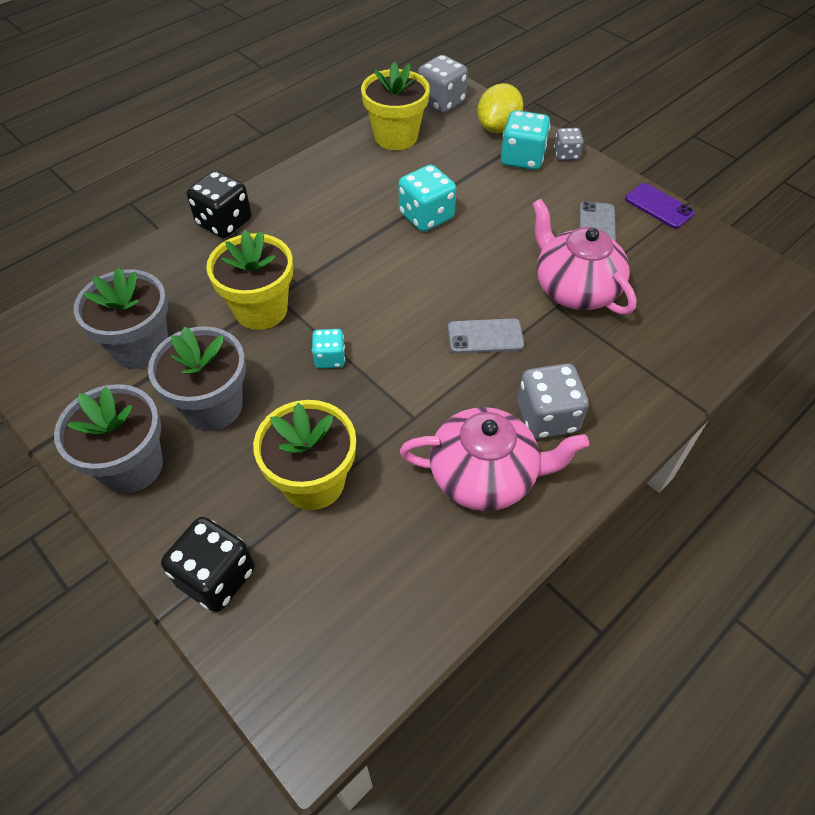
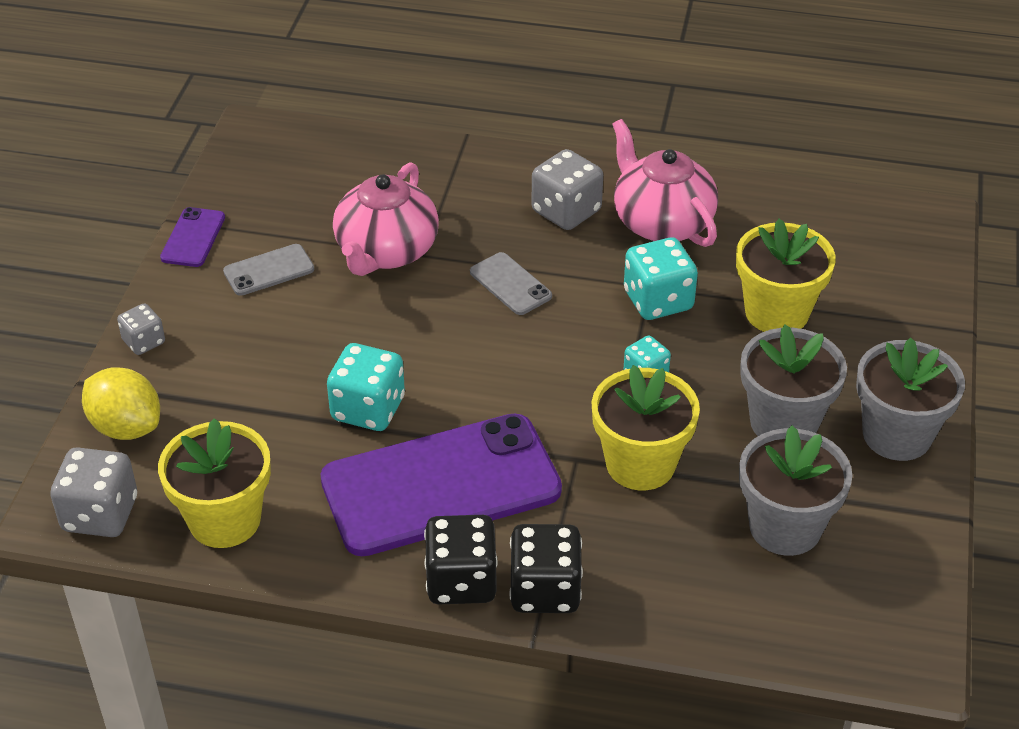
camera: 125 degrees left, 10 degrees down
(216, 577) = (909, 320): black dice -> black dice (461, 581)
(337, 218) = (441, 485): none -> purple phone
(498, 128) = (126, 427): yellow lemon -> yellow lemon turned 45 degrees clockwise
(522, 158) = (182, 376): turquoise dice -> turquoise dice (658, 301)

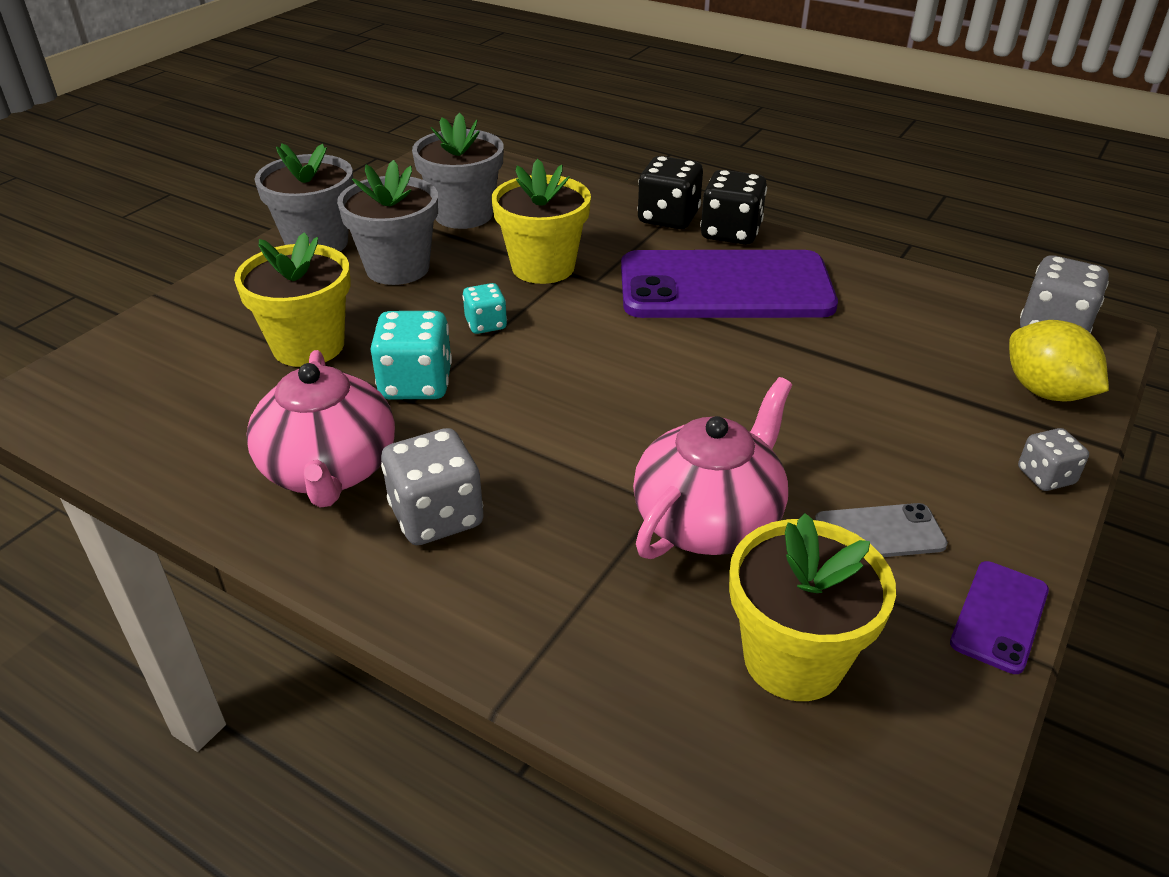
camera: 160 degrees left, 5 degrees down
(225, 520) = (929, 302): yellow flower pot -> yellow flower pot (793, 659)
(368, 409) = (778, 354): turquoise dice -> none
(510, 284) = (568, 439): grey phone -> none

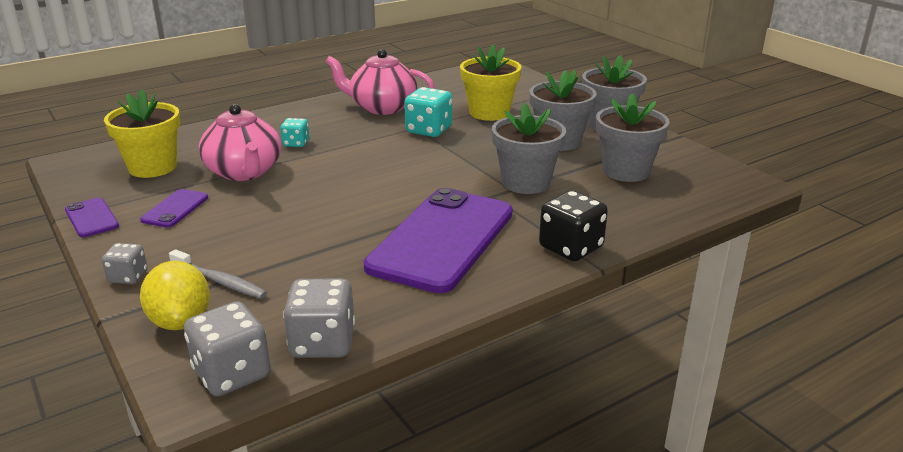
camera: 115 degrees right, 10 degrees down
(437, 516) = (326, 121): grey dice -> grey dice (322, 343)
(486, 324) = (469, 154): turquoise dice -> turquoise dice (296, 143)
(543, 267) = (526, 182): yellow flower pot -> grey flower pot
(730, 233) = (524, 268): black dice -> none
(879, 533) = (175, 209): grey phone -> purple phone
(962, 400) = (220, 281): none -> grey toothbrush
(1045, 392) = (180, 321): yellow lemon -> yellow lemon turned 75 degrees clockwise

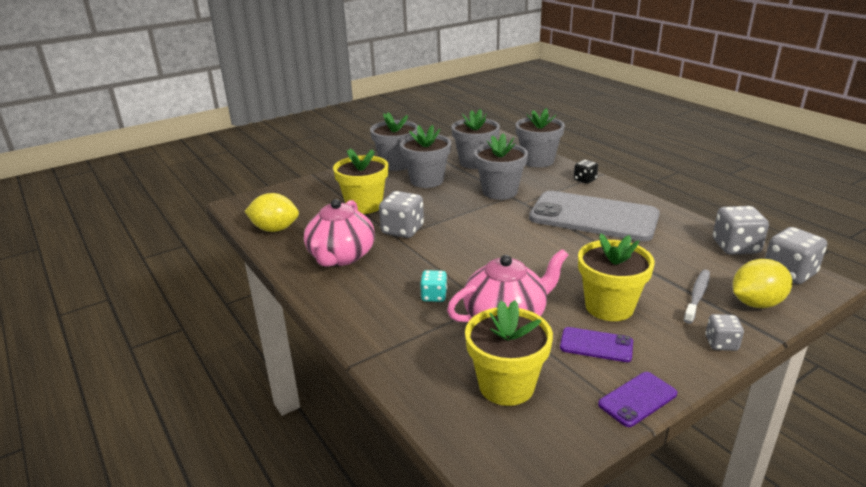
camera: 90 degrees left, 0 degrees up
(231, 223) = (609, 307): none -> yellow flower pot
(429, 130) = (402, 230): turquoise dice -> grey dice
(442, 81) = (275, 229): none -> yellow lemon
(442, 239) = (593, 217): purple phone -> grey phone
(570, 247) = (584, 180): black dice -> black dice, size x0.59
(642, 216) = (537, 161): none -> grey flower pot

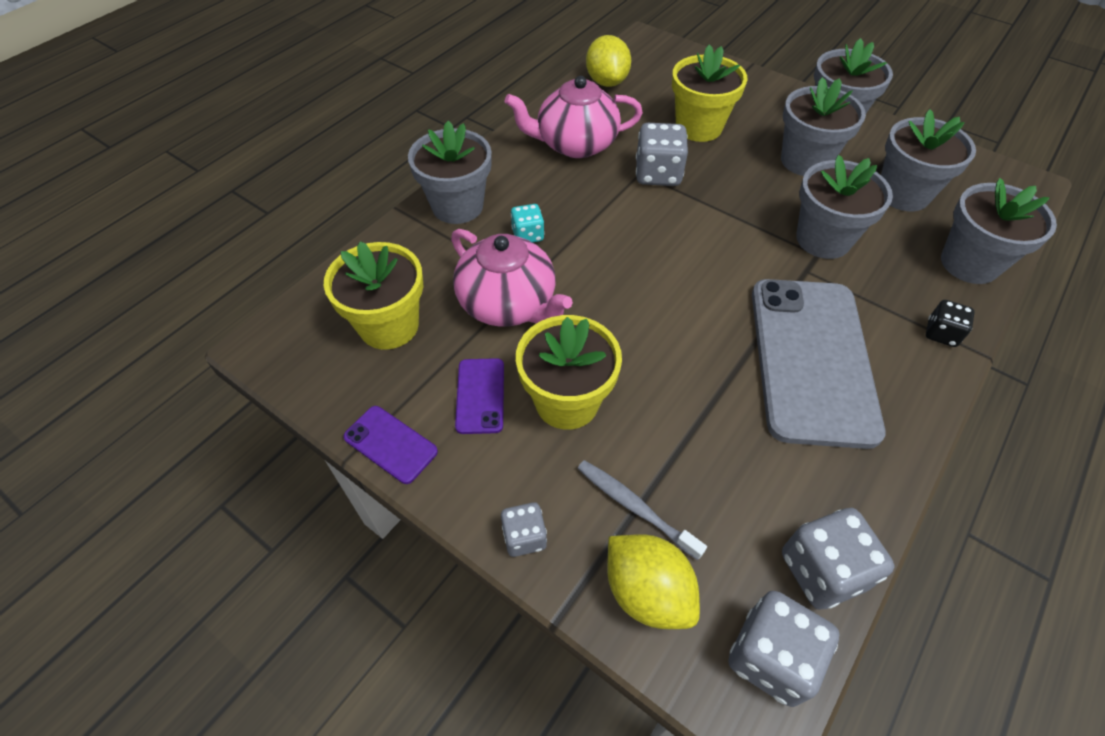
camera: 70 degrees right, 25 degrees up
(375, 327) = (457, 206): none -> grey flower pot
(697, 296) = (635, 507): grey toothbrush -> grey toothbrush turned 150 degrees counterclockwise

